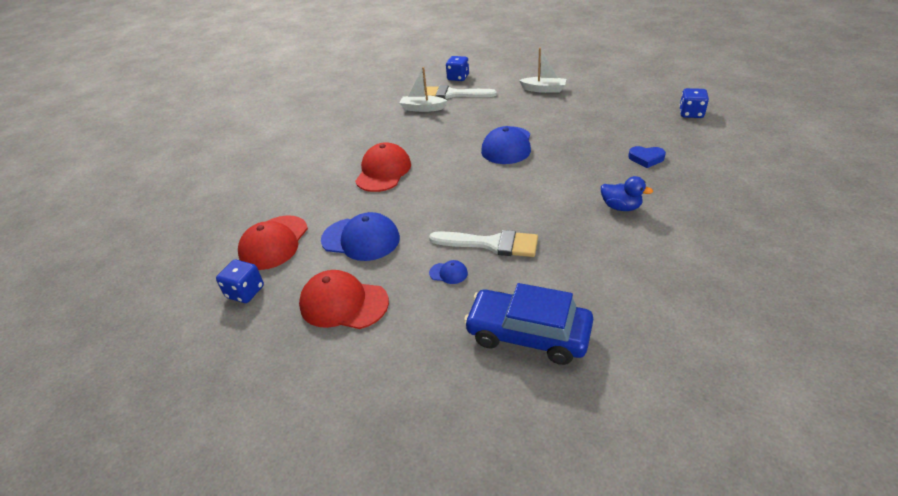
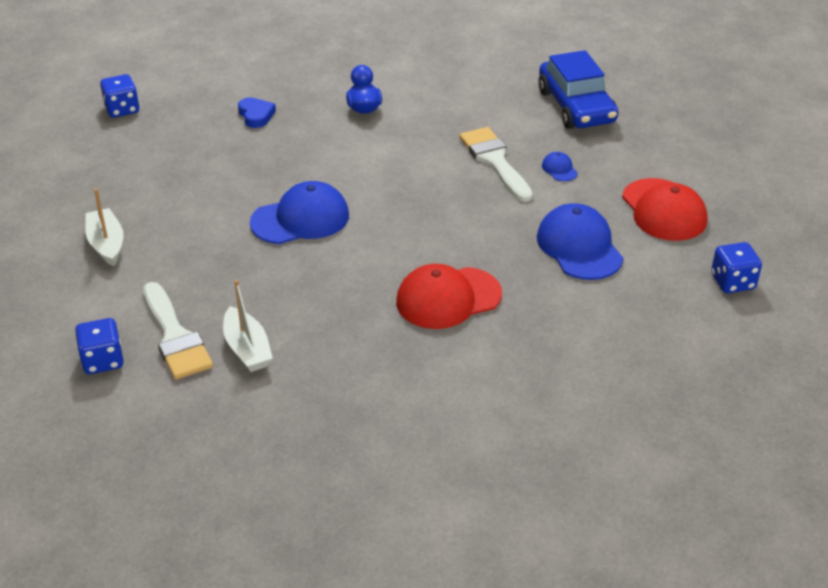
camera: 130 degrees left, 0 degrees up
(274, 242) = (657, 310): red cap -> none

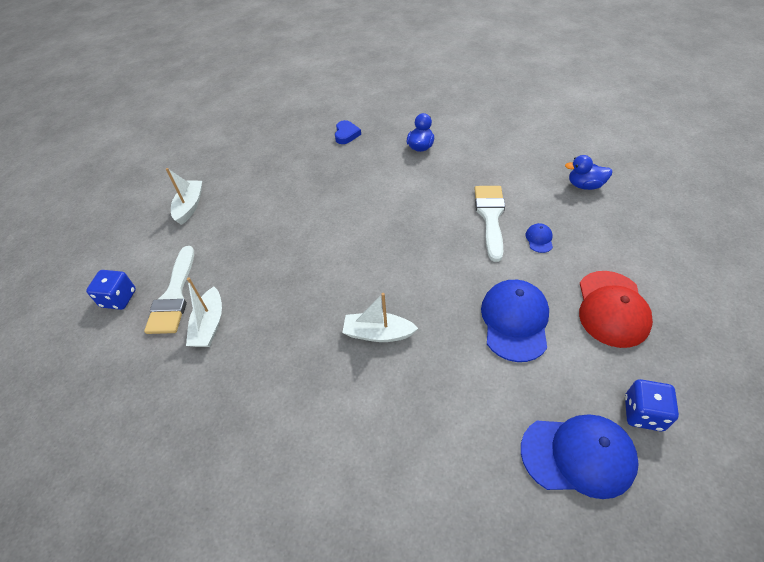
camera: 30 degrees right, 10 degrees up
(122, 109) = (270, 110): blue dice -> none
(300, 219) = (319, 224): blue cap -> blue cap (578, 455)
(448, 298) = (378, 333): red cap -> white boat
(576, 106) = (584, 185): blue car -> blue duck

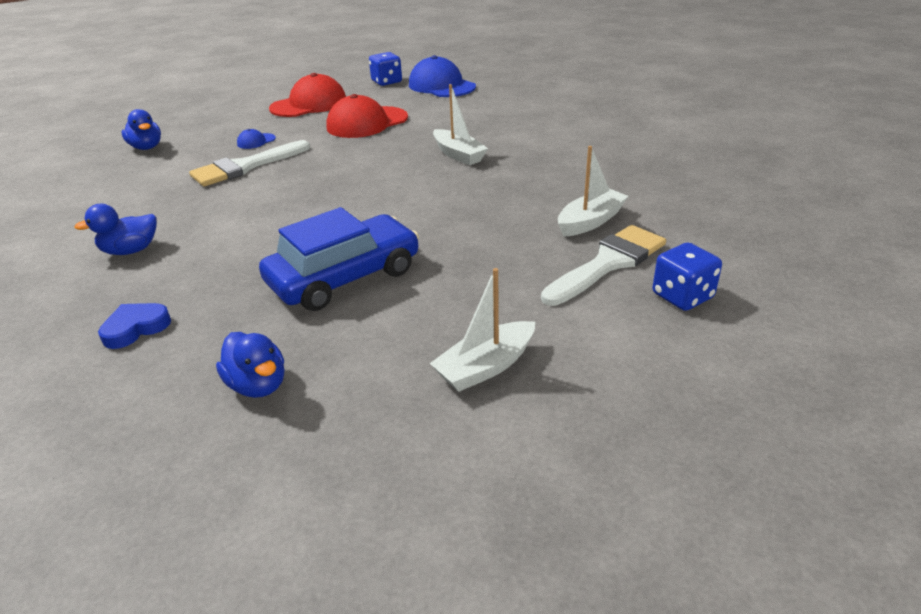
camera: 135 degrees left, 15 degrees down
(267, 151) = (258, 385): none -> blue duck
(302, 200) = (344, 277): none -> blue car
(515, 321) = (367, 123): blue cap -> red cap

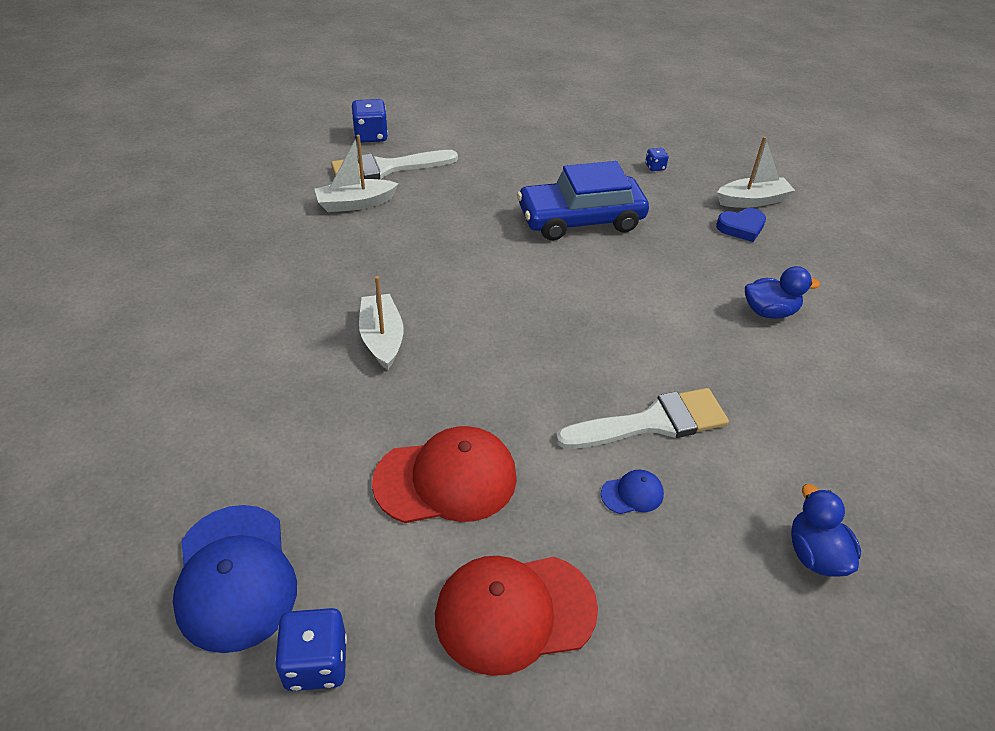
camera: 160 degrees left, 10 degrees up
(258, 385) = (655, 167): blue duck -> blue dice
(485, 367) = (521, 138): white boat -> white boat (752, 200)

